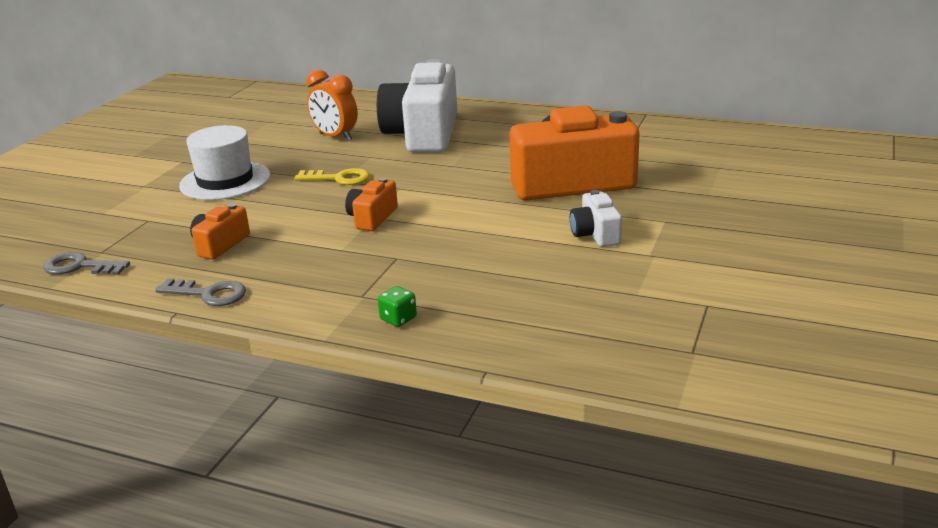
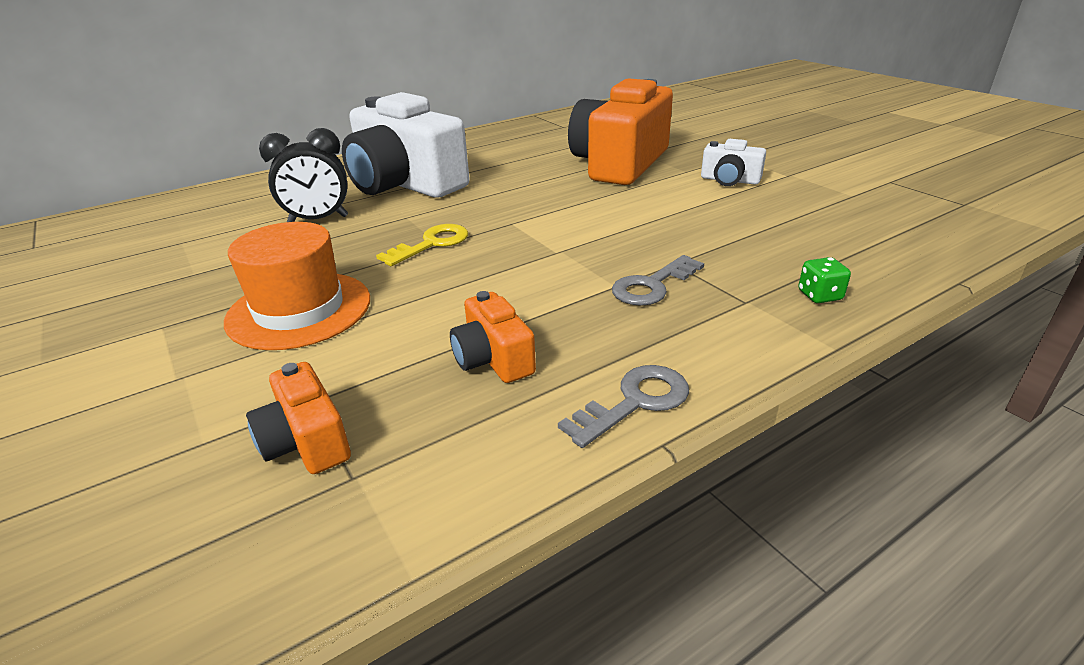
camera: 55 degrees left, 5 degrees up
(80, 267) = (378, 516): grey key -> grey key (652, 285)
(225, 181) = (299, 310): white hat -> orange hat
(335, 137) = (318, 220): orange clock -> black clock
(372, 218) = (562, 252): orange camera -> orange camera (306, 441)

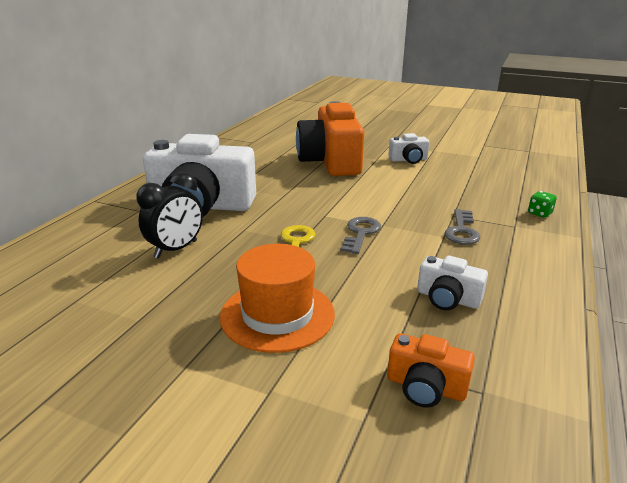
camera: 35 degrees left, 5 degrees down
(493, 359) = (447, 298): orange camera -> white camera
(634, 402) = (546, 294): grey key -> grey key (360, 233)

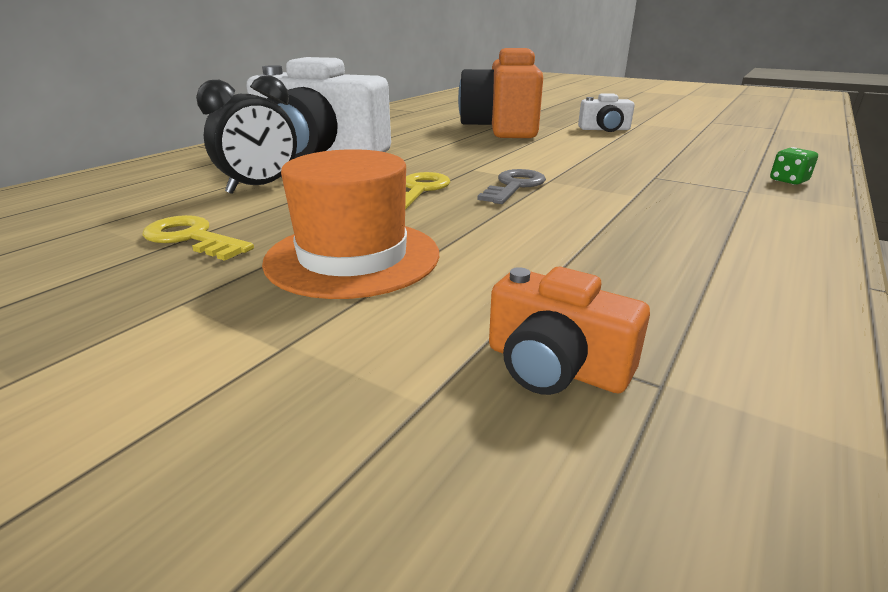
camera: 10 degrees right, 0 degrees up
(157, 307) = (192, 238): none -> yellow key
(447, 298) = (625, 258): white camera -> none
(461, 231) = (664, 191): grey key -> none

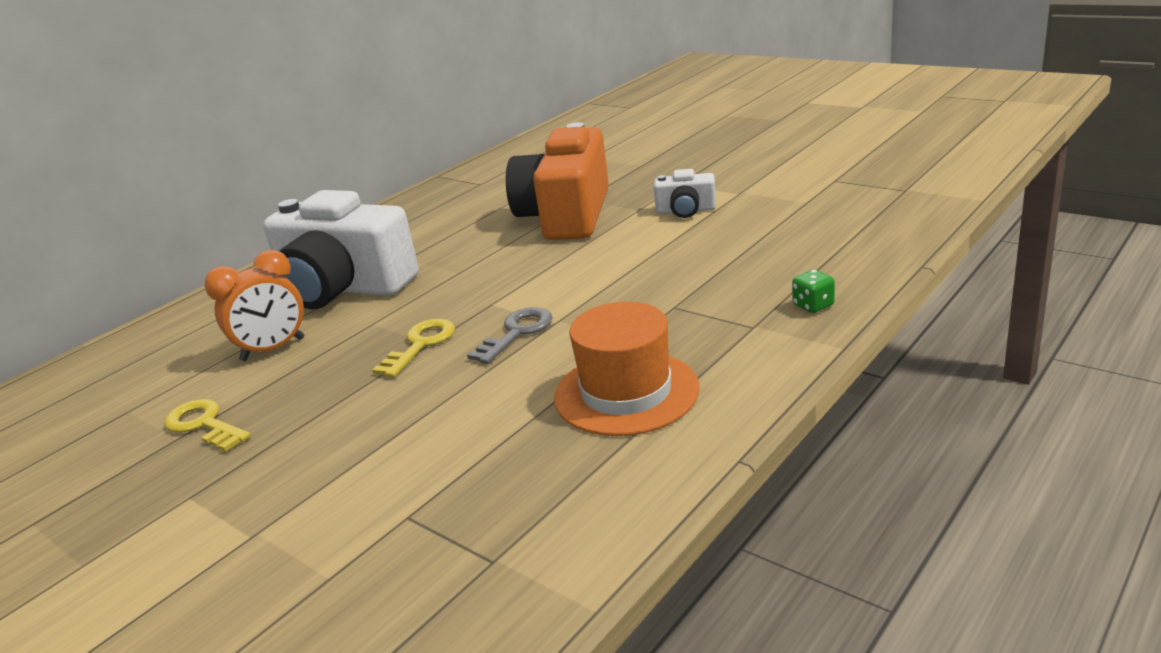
camera: 10 degrees right, 0 degrees up
(260, 187) = (273, 349): black clock -> orange clock
(353, 257) = (328, 442): orange hat -> orange hat (626, 392)
(555, 366) = (429, 547): orange camera -> none

